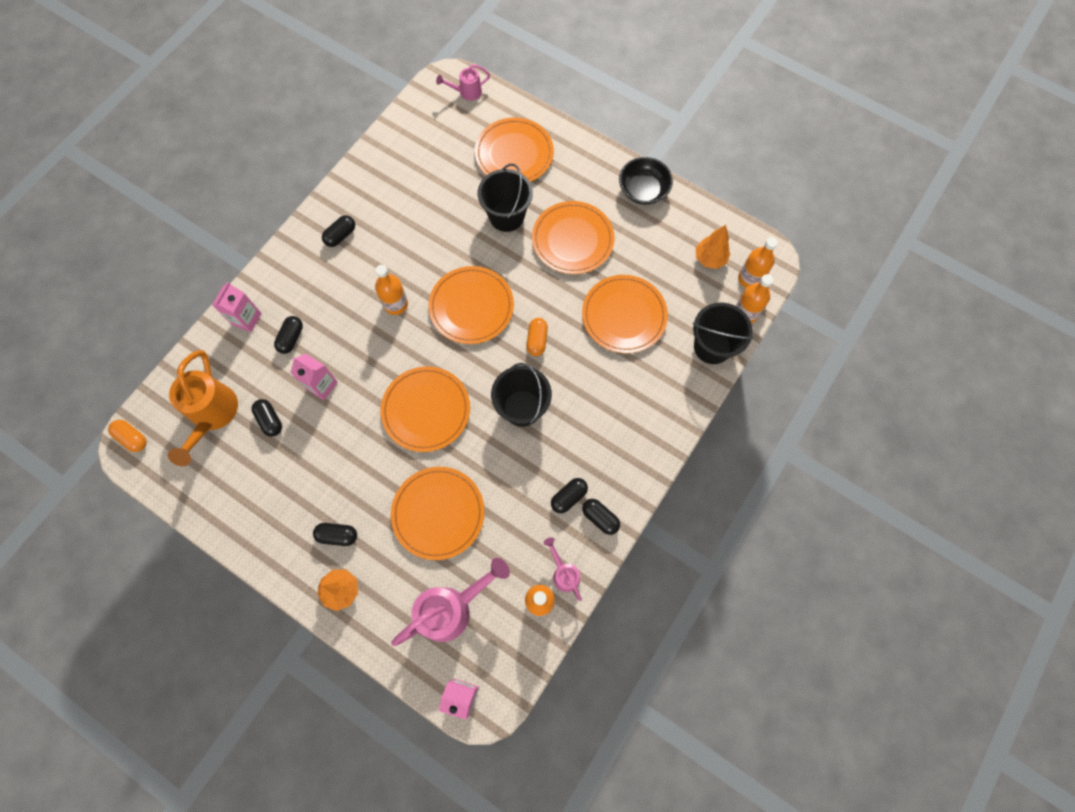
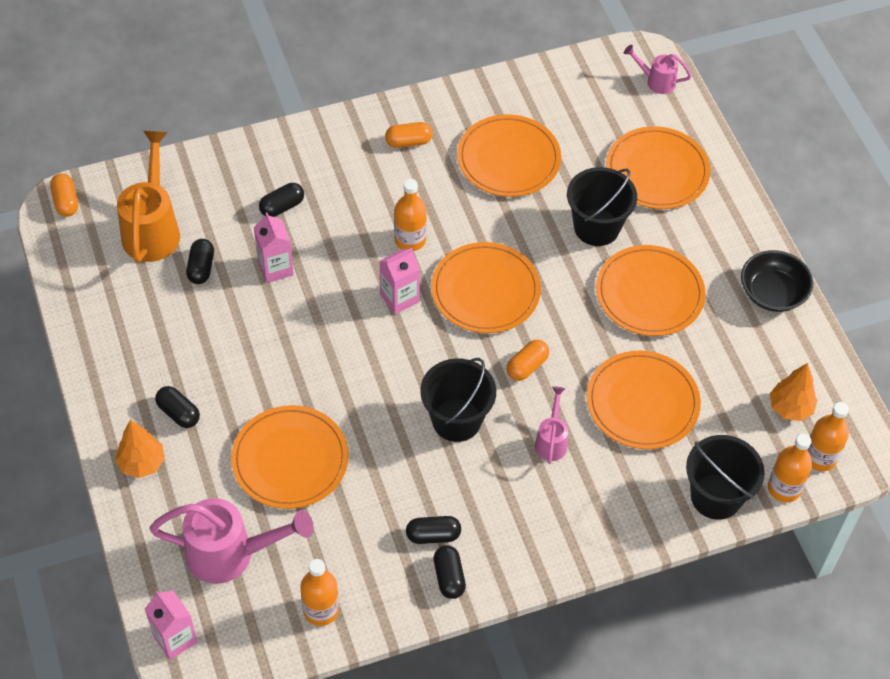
camera: 35 degrees right, 15 degrees down
(212, 415) = (152, 229): orange watering can -> orange watering can turned 150 degrees clockwise
(246, 319) = (254, 162): pink carton -> pink carton (399, 298)
(341, 235) = (408, 142): black capsule -> orange capsule
(426, 410) = (358, 357): orange plate -> orange plate (508, 159)
(564, 573) = (367, 602): pink watering can -> pink watering can (551, 441)

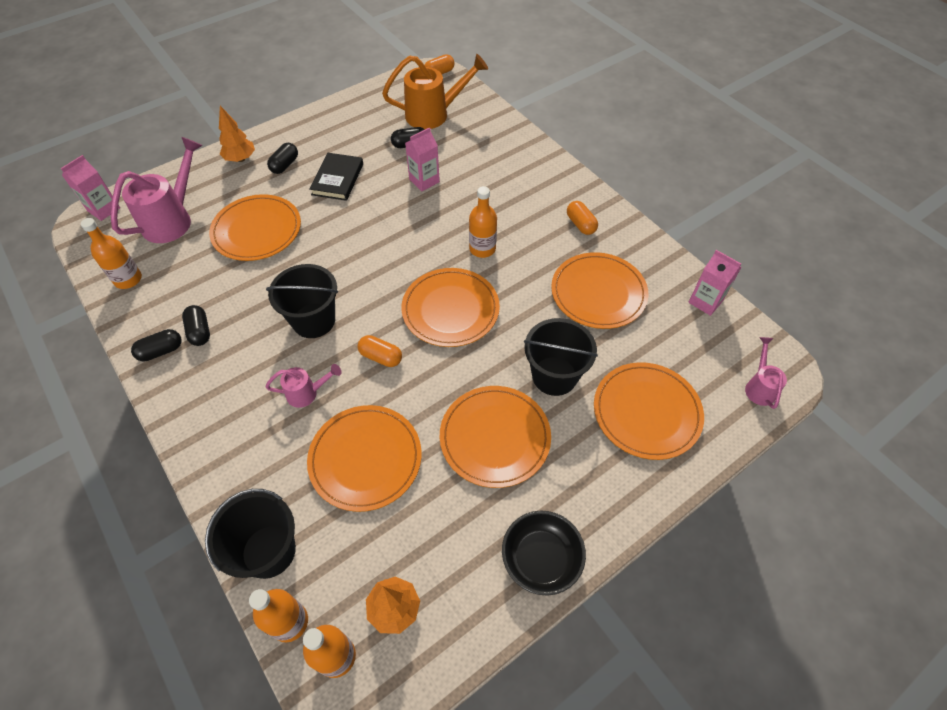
camera: 75 degrees right, 0 degrees up
(230, 554) = (173, 219): pink watering can -> pink watering can turned 135 degrees counterclockwise
(232, 358) = (337, 179): none -> black book
(282, 207) = (481, 170): black capsule -> none
(399, 298) = (422, 256): pink carton -> pink carton (705, 301)

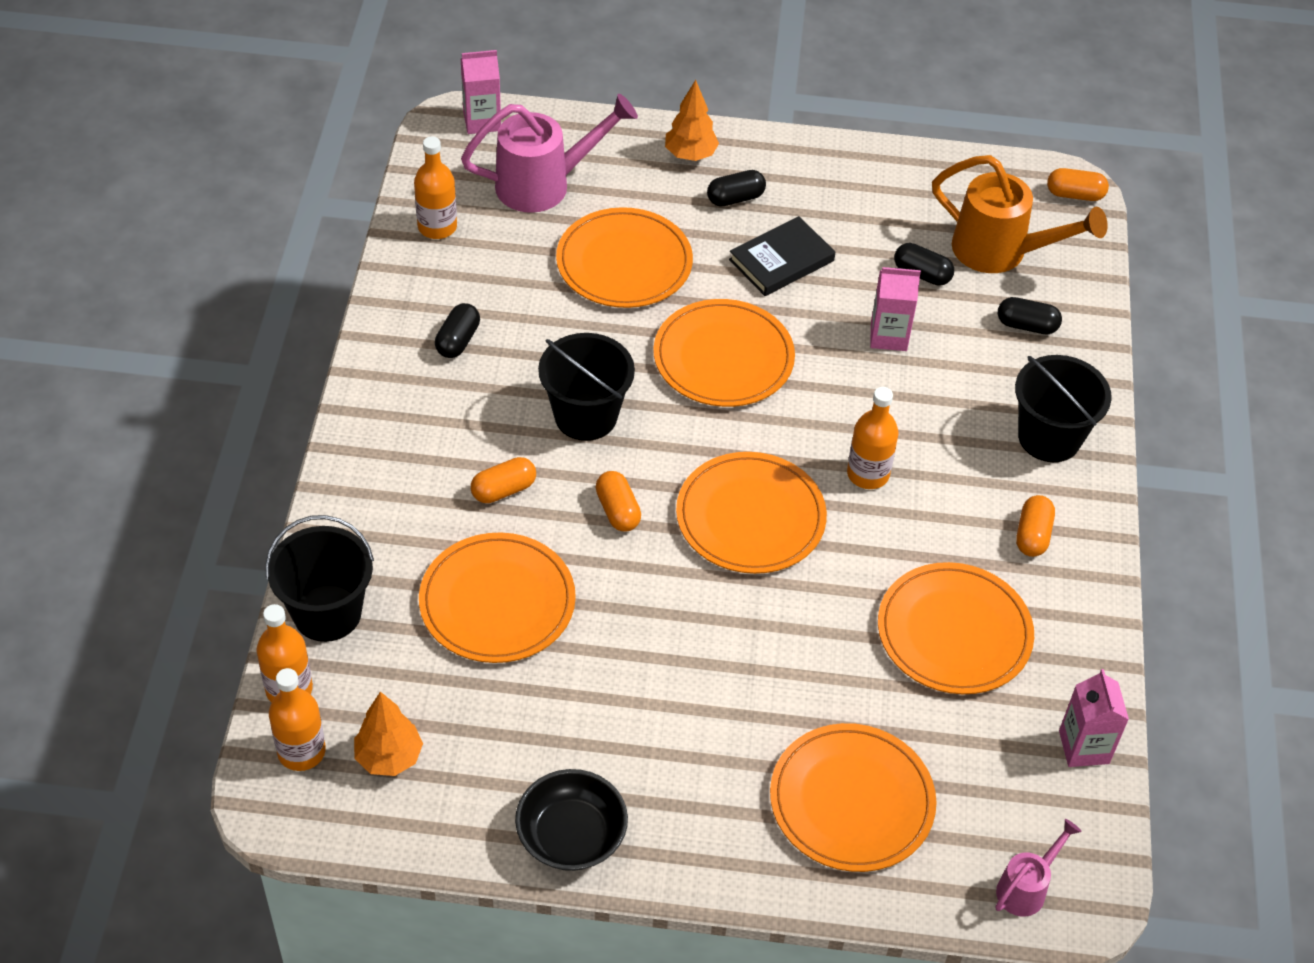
camera: 40 degrees right, 5 degrees down
(161, 351) = (402, 334): black capsule -> black capsule (1026, 326)
(307, 393) = (503, 490): pink watering can -> orange capsule
(495, 437) = (651, 688): orange plate -> orange plate (723, 357)
(554, 376) = (789, 680): black bucket -> black bucket (1049, 437)

